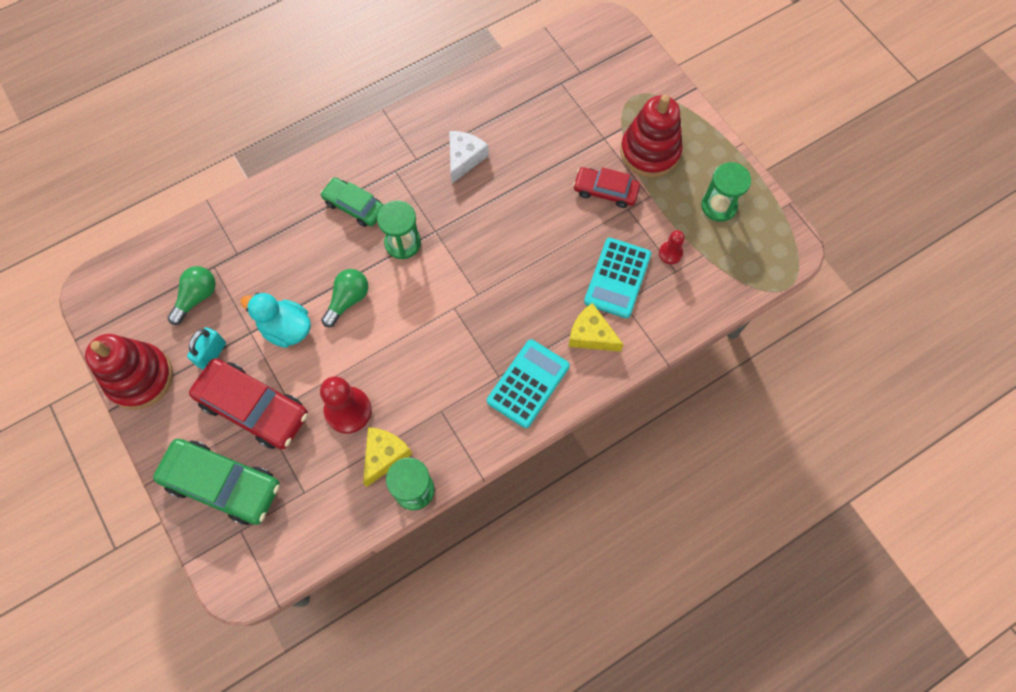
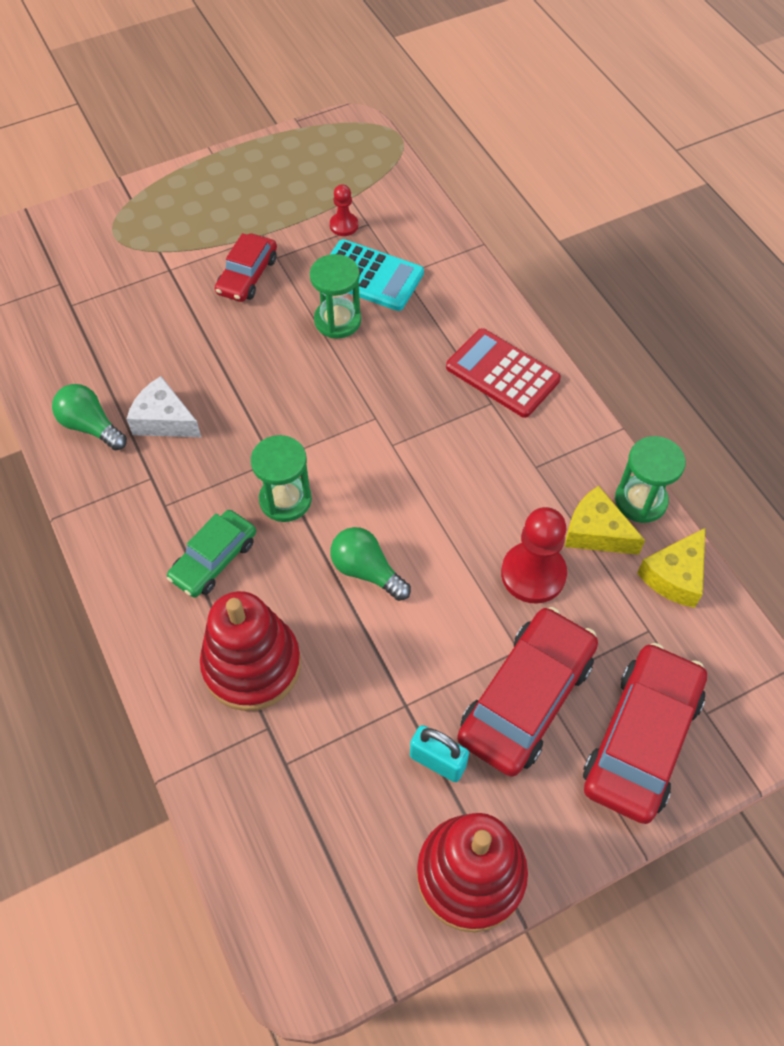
camera: 85 degrees left, 10 degrees down
(197, 297) = (337, 788): green light bulb -> green light bulb (91, 426)
(222, 484) = (641, 739): green car -> red car
(286, 329) = (404, 654): turquoise duck -> none
(528, 383) = (502, 374): turquoise calculator -> red calculator
(591, 335) = (442, 308): yellow cheese -> yellow cheese (674, 576)
(650, 152) = (200, 228): red stacking toy -> red stacking toy (252, 665)
(719, 206) = (288, 177): green hourglass -> green hourglass (337, 320)

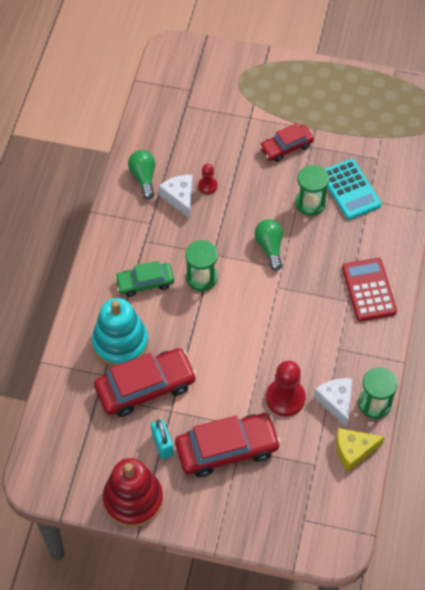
camera: 40 degrees right, 0 degrees up
(252, 665) = (120, 343): red stacking toy -> turquoise stacking toy
(344, 225) = (363, 151): red pawn -> red pawn (207, 186)
(366, 571) = (208, 339): green light bulb -> green light bulb (269, 247)
(596, 532) = (336, 402): yellow cheese -> white cheese
(641, 739) = (262, 506): red car -> red car (145, 387)

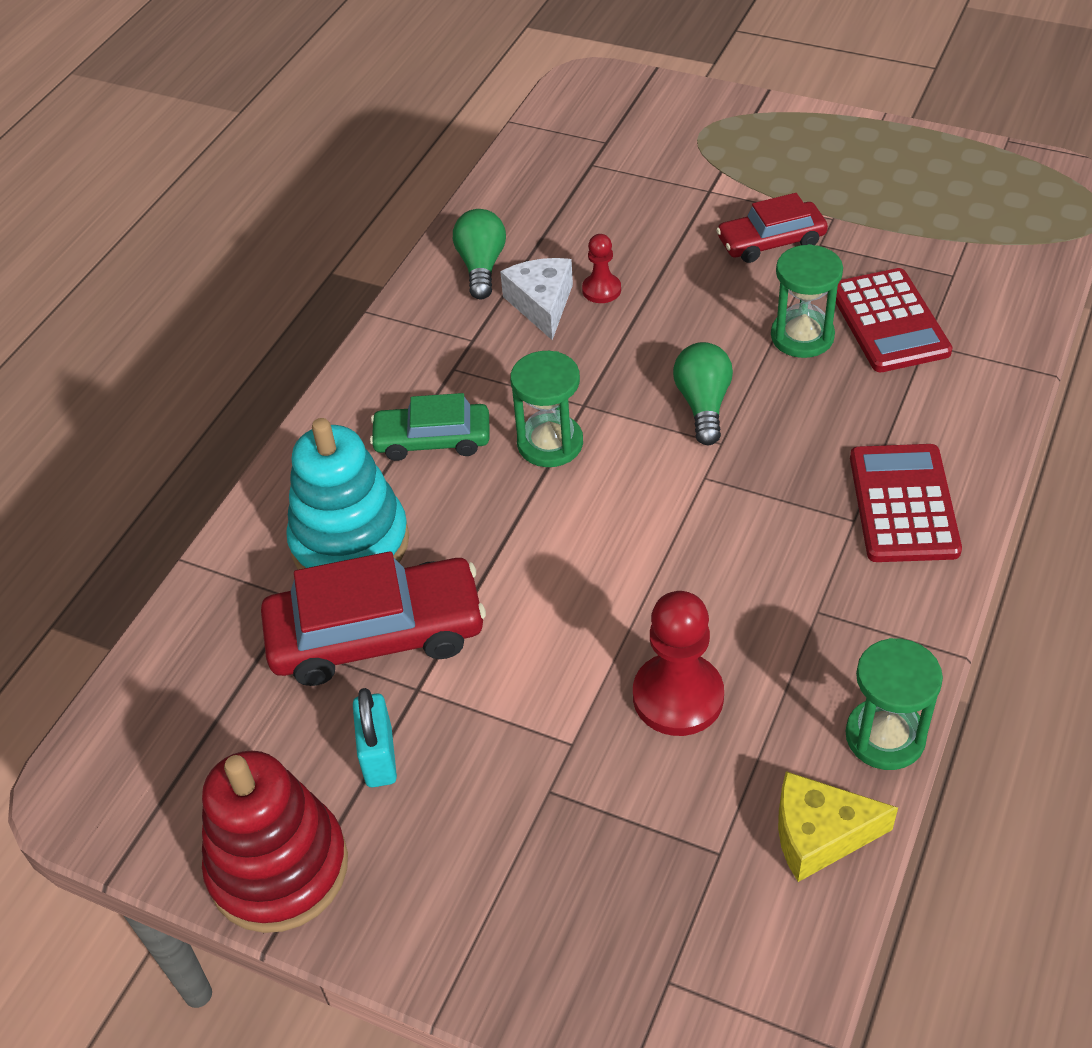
camera: 15 degrees right, 10 degrees down
(227, 449) = (521, 788): red car -> none
(336, 402) = (794, 720): white cheese -> none
(350, 190) = (889, 321): turquoise calculator -> red calculator

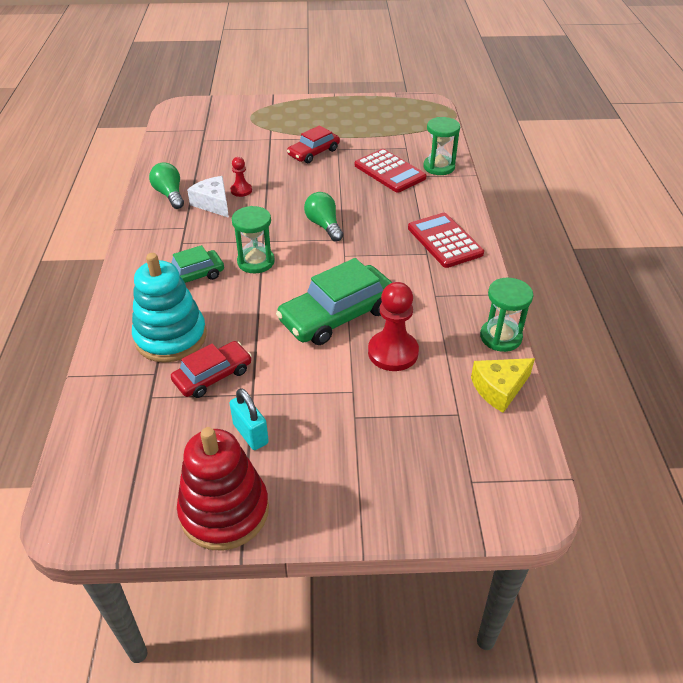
camera: 30 degrees left, 5 degrees down
(376, 634) = (213, 376): red car -> red car, size x0.61
(626, 592) = (337, 315): none -> green car
(802, 336) = (353, 186): green hourglass -> green hourglass (439, 167)

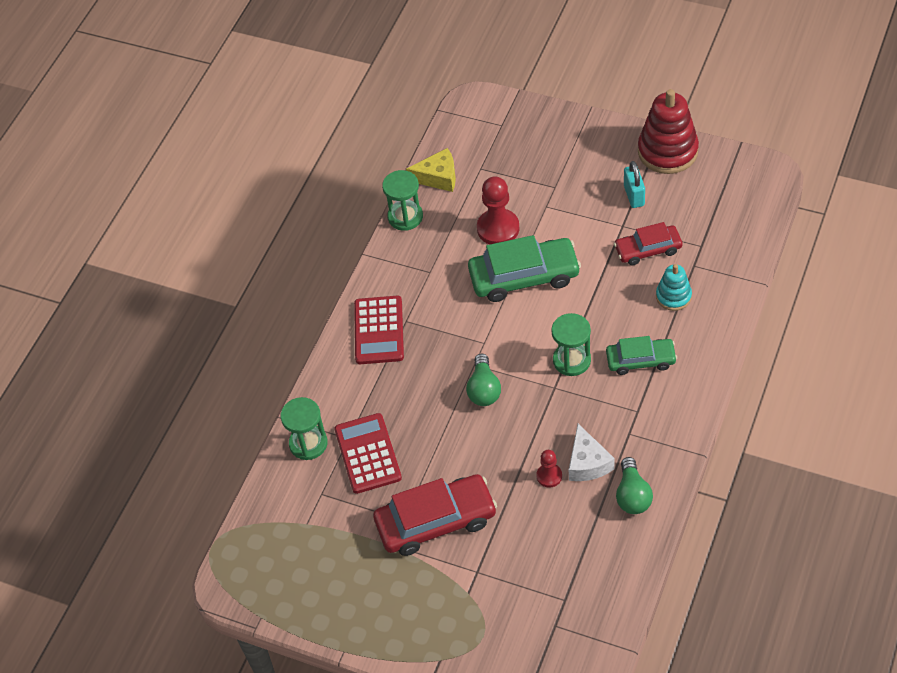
camera: 150 degrees left, 10 degrees up
(171, 337) = (673, 296): turquoise stacking toy -> turquoise stacking toy, size x0.56
(313, 152) = (436, 521): red car -> red car, size x1.65

